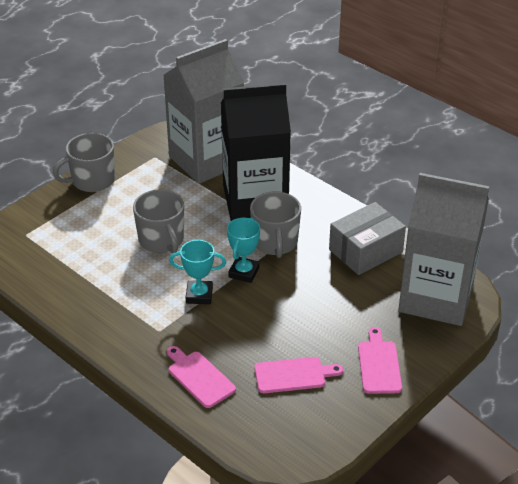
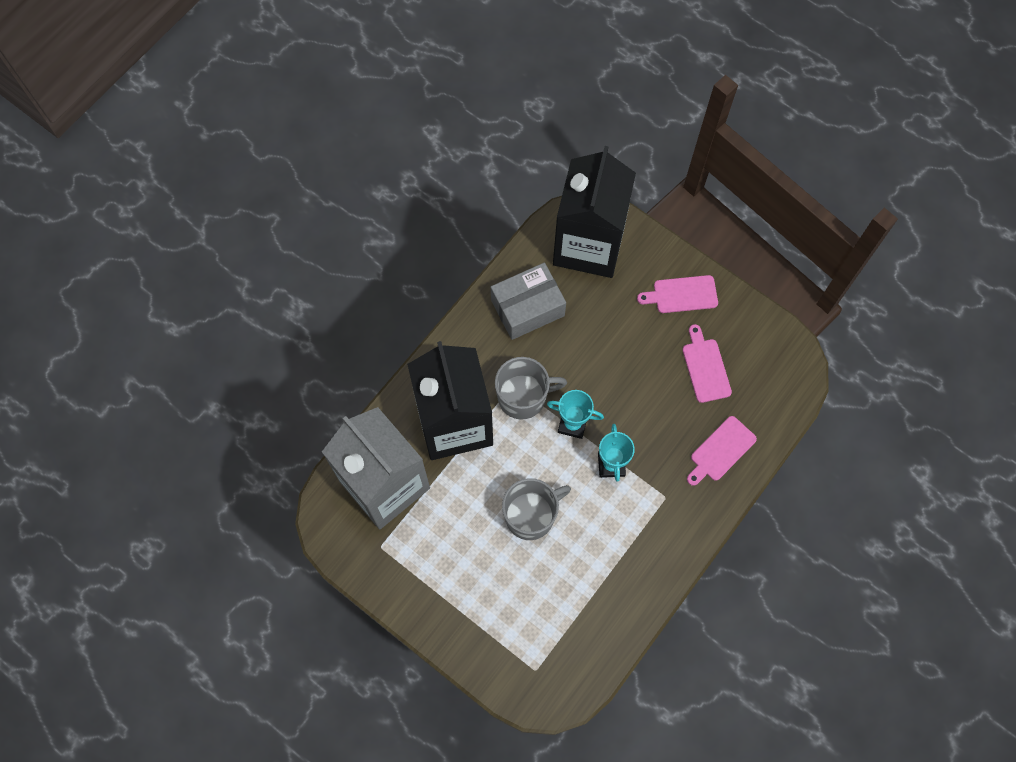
camera: 95 degrees left, 30 degrees up
(92, 180) = (431, 613): grey mug -> none
(365, 251) = (527, 308): grey box -> grey box turned 75 degrees counterclockwise
(436, 298) = (588, 245): grey carton -> black carton

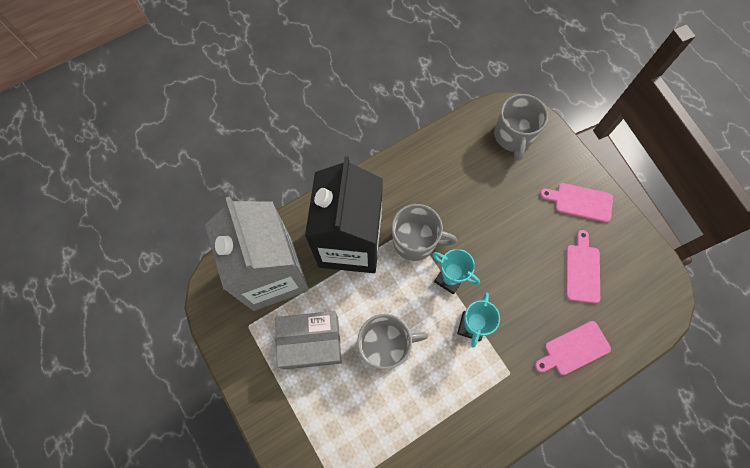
camera: 20 degrees right, 0 degrees up
(527, 308) = (445, 170): grey box -> grey box (311, 342)
(588, 245) = (513, 136): black carton -> grey mug

